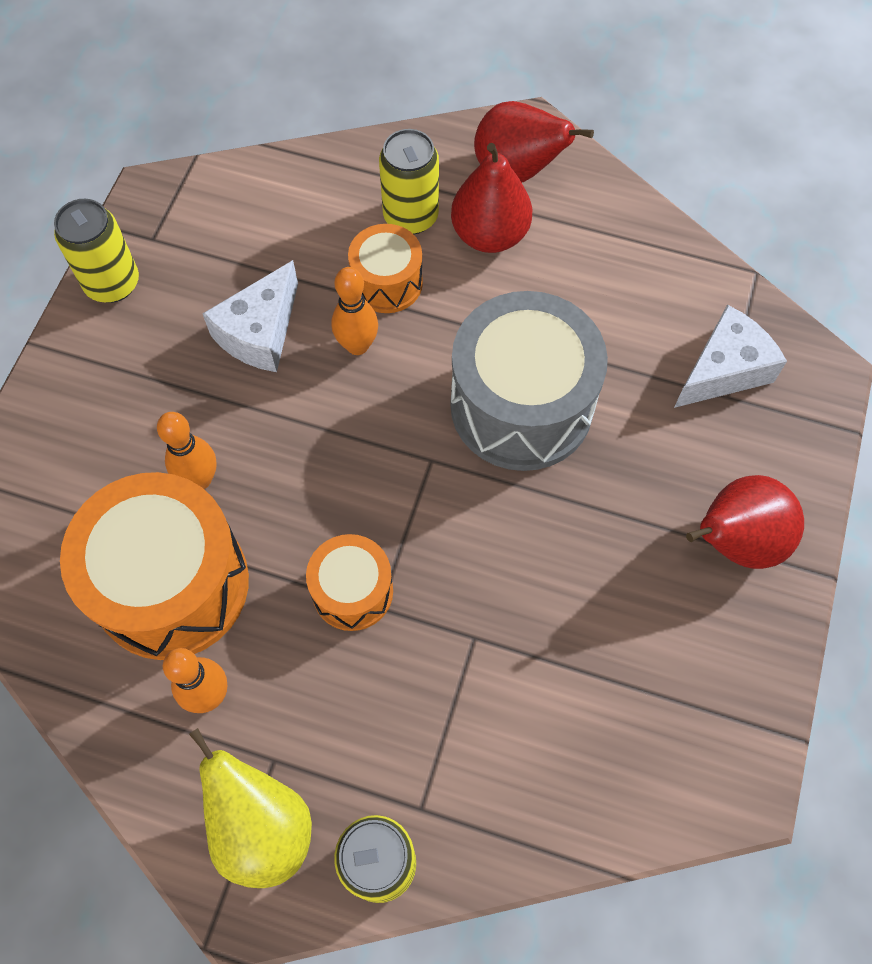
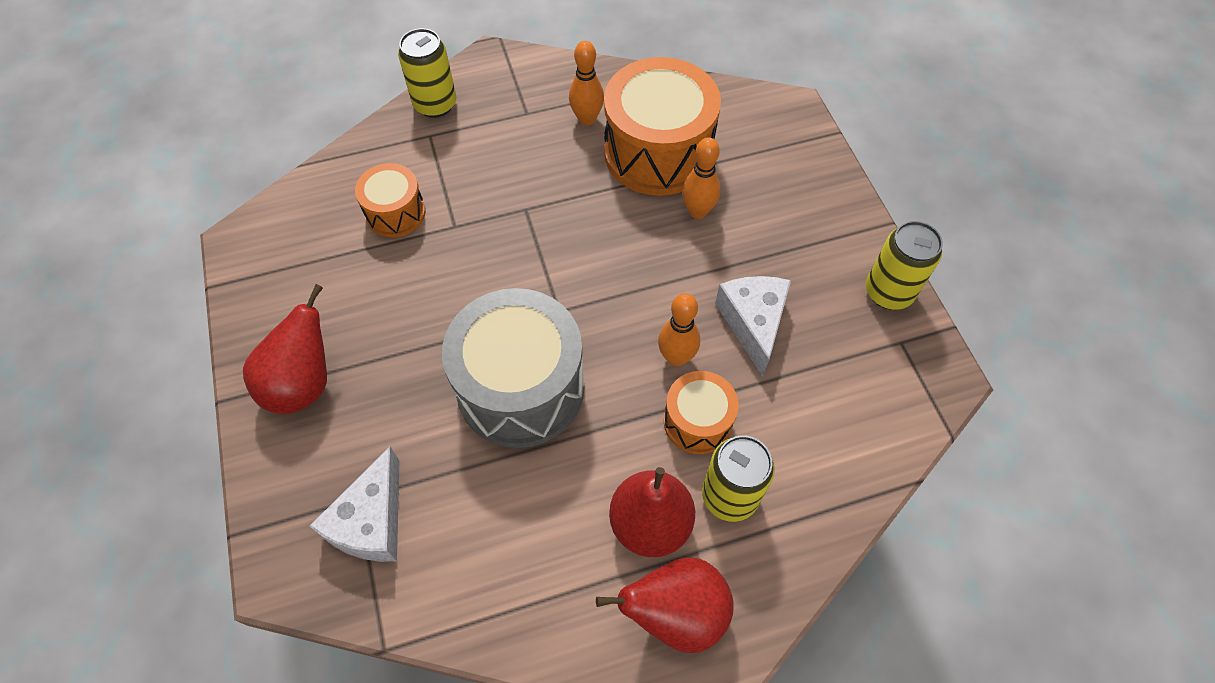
camera: 145 degrees right, 5 degrees down
(262, 827) = (509, 86): yellow pear -> none
(352, 591) = (548, 208): orange drum -> orange drum (395, 213)

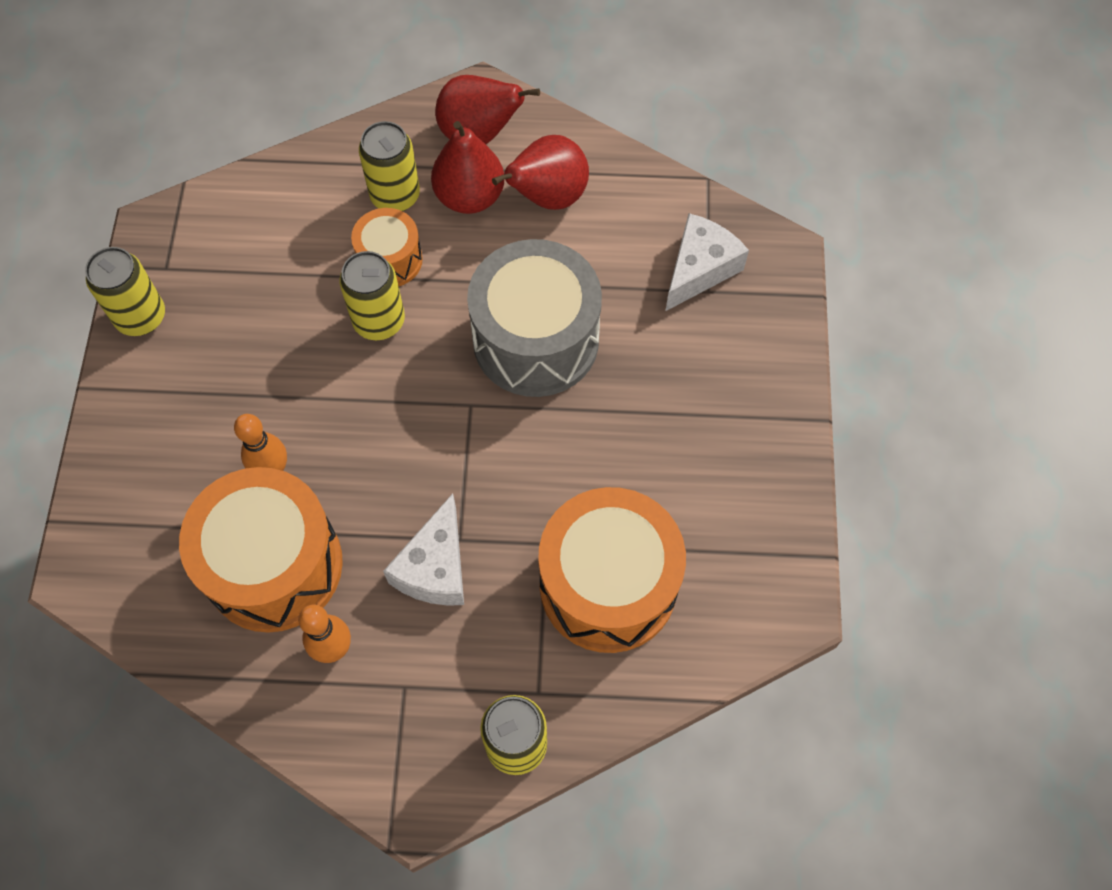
camera: 160 degrees left, 5 degrees up
(303, 384) = (742, 411): red pear -> red pear (547, 197)
(395, 213) = (608, 585): orange drum -> orange drum, size x1.90
(676, 357) = (379, 321): orange bowling pin -> yellow can
(753, 323) = (289, 330): white cheese -> white cheese (435, 567)

